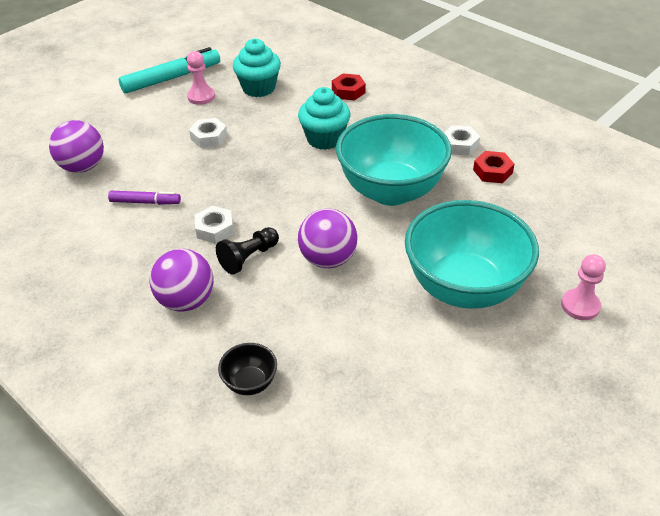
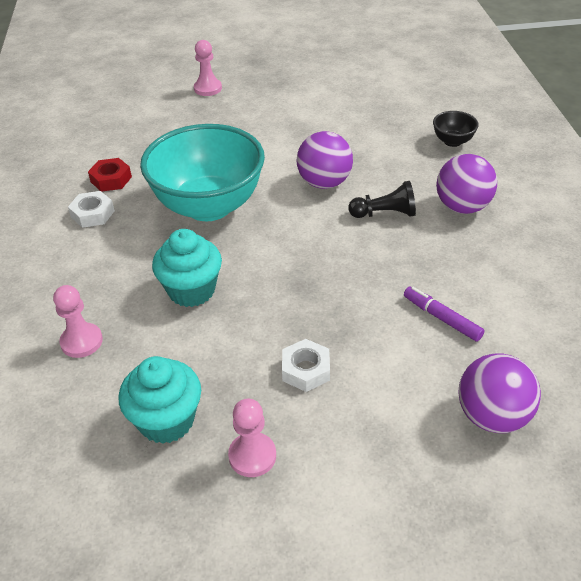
camera: 140 degrees left, 0 degrees up
(172, 78) = (257, 536): turquoise marker -> none
(215, 229) = (393, 252): white nut -> none
(348, 91) = (81, 341): red nut -> pink pawn
(464, 288) = (257, 125): turquoise bowl -> none

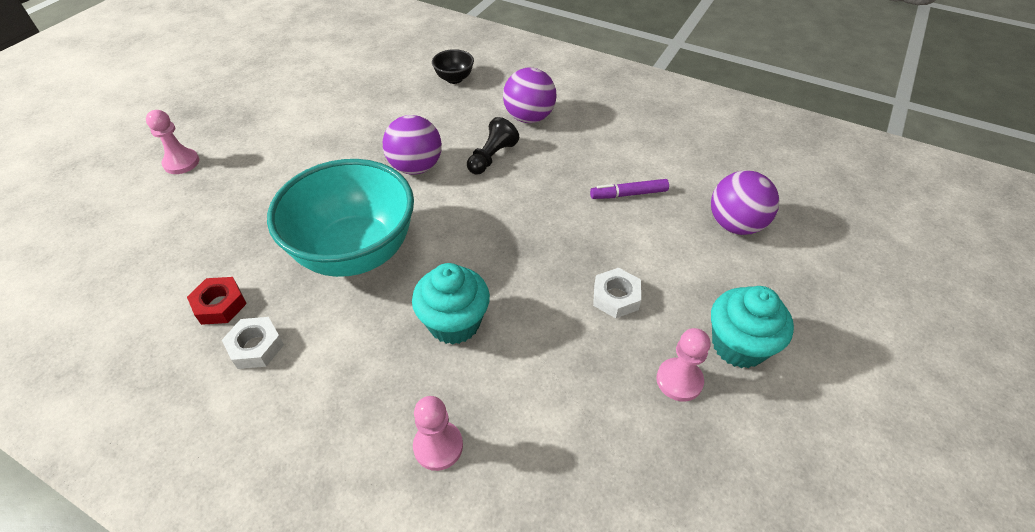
camera: 55 degrees left, 5 degrees up
(166, 420) = (597, 423): turquoise cupcake -> turquoise cupcake (738, 345)

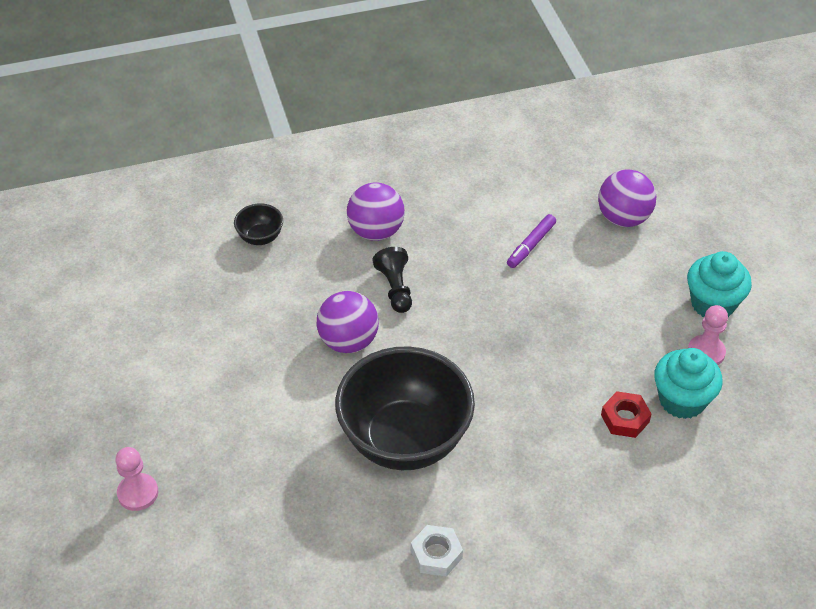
camera: 45 degrees left, 0 degrees up
(220, 305) = (366, 554): red nut -> red nut (625, 418)
(355, 253) = (405, 440): turquoise bowl -> black bowl
(438, 446) = (629, 503): pink pawn -> none
(454, 323) = (539, 428): turquoise cupcake -> turquoise cupcake (682, 400)
(616, 297) = (613, 329): white nut -> none

